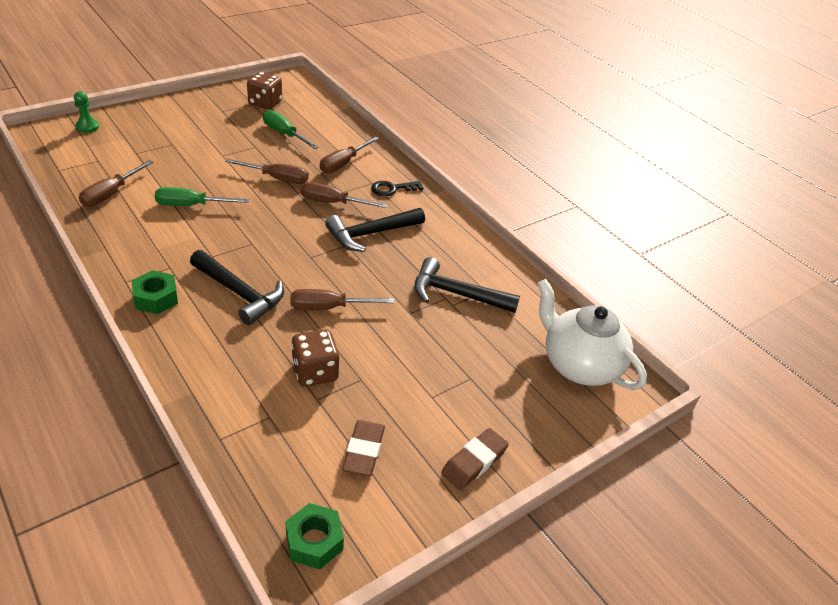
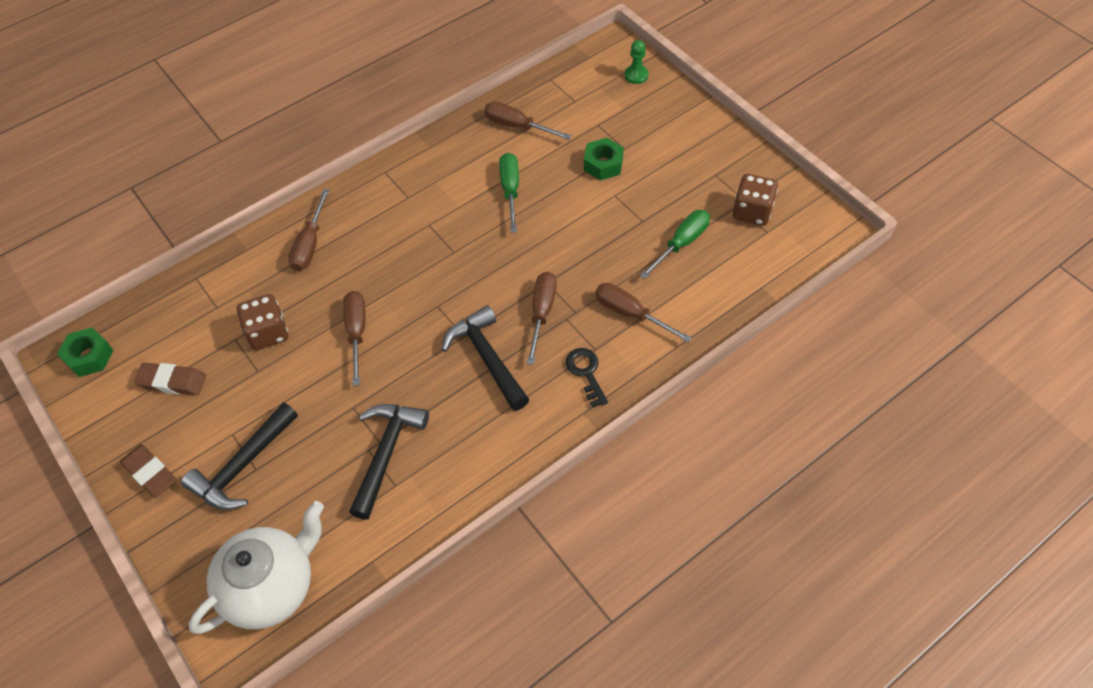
camera: 95 degrees right, 15 degrees up
(156, 298) = (363, 198): green nut -> green nut (603, 164)
(240, 293) = (374, 257): black hammer -> black hammer (242, 466)
(277, 178) = (579, 253): brown screwdriver -> brown screwdriver (310, 244)

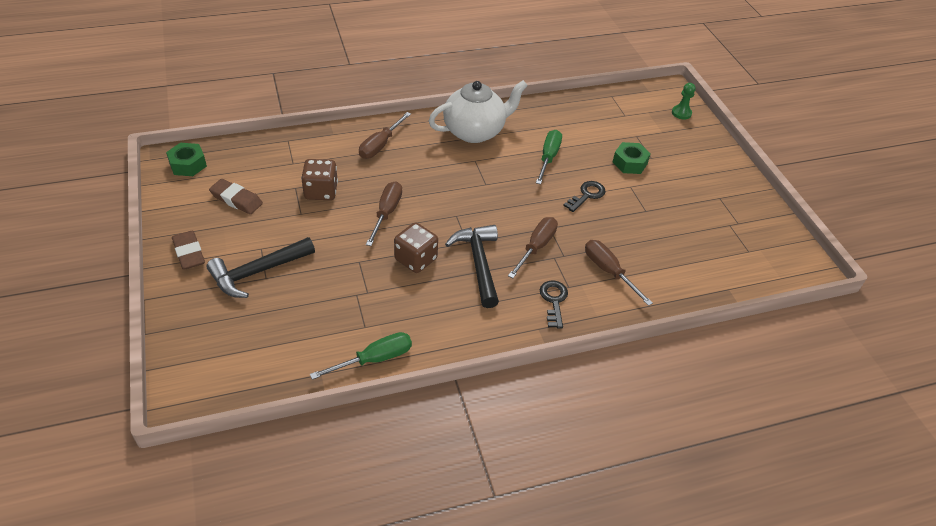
camera: 15 degrees right, 10 degrees down
(271, 586) = (235, 363): white teapot -> white teapot (475, 131)
(386, 453) = (369, 301): black hammer -> none
(517, 126) = (572, 118): brown screwdriver -> none
(572, 224) = (587, 195): none -> black key
(681, 243) = (672, 236): green screwdriver -> green screwdriver (374, 359)
(752, 212) = (741, 233): brown dice -> brown dice (416, 259)

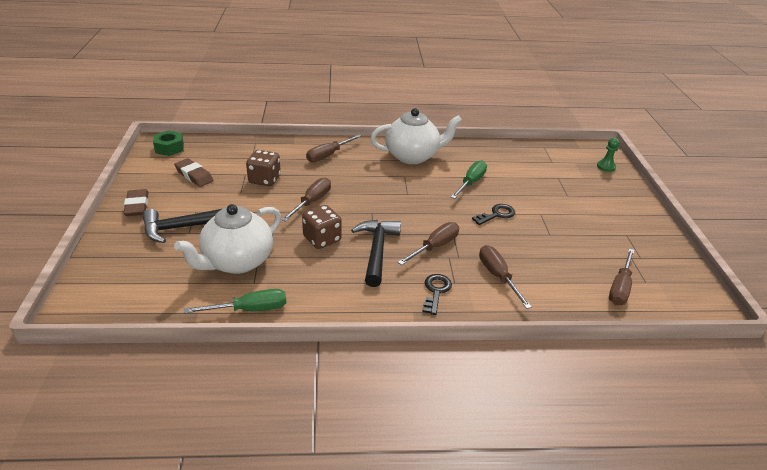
camera: 15 degrees right, 10 degrees down
(336, 305) = (237, 262): none -> white teapot
(629, 163) = (545, 196): green nut -> none
(726, 262) = (620, 288): none -> brown screwdriver

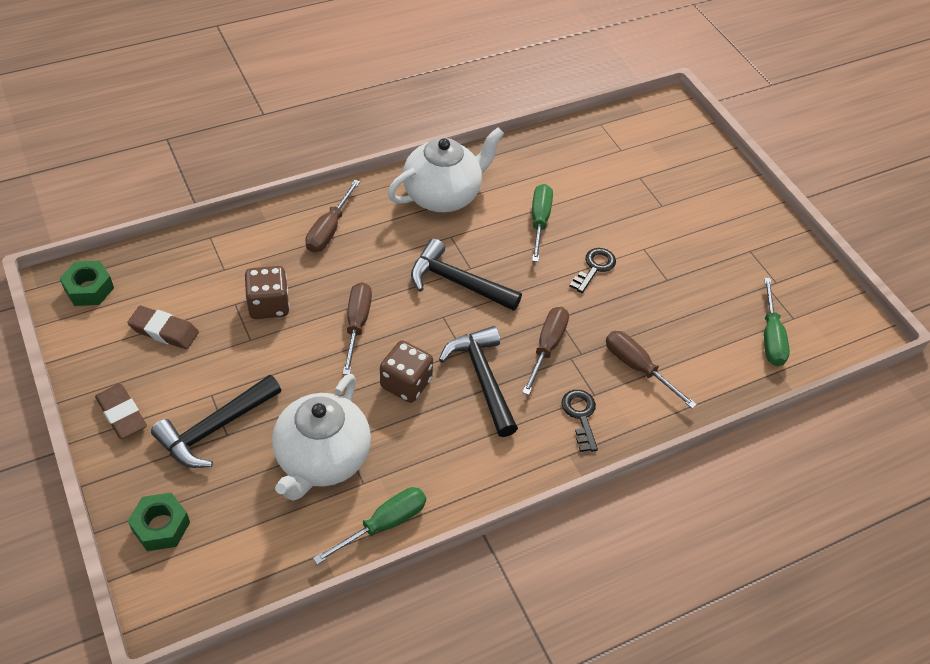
camera: 25 degrees left, 15 degrees up
(110, 265) = (161, 526): none -> green nut
(393, 198) = (457, 282): none -> black hammer
(606, 167) = (688, 139): green pawn -> none
(620, 288) = (771, 337): brown screwdriver -> green screwdriver

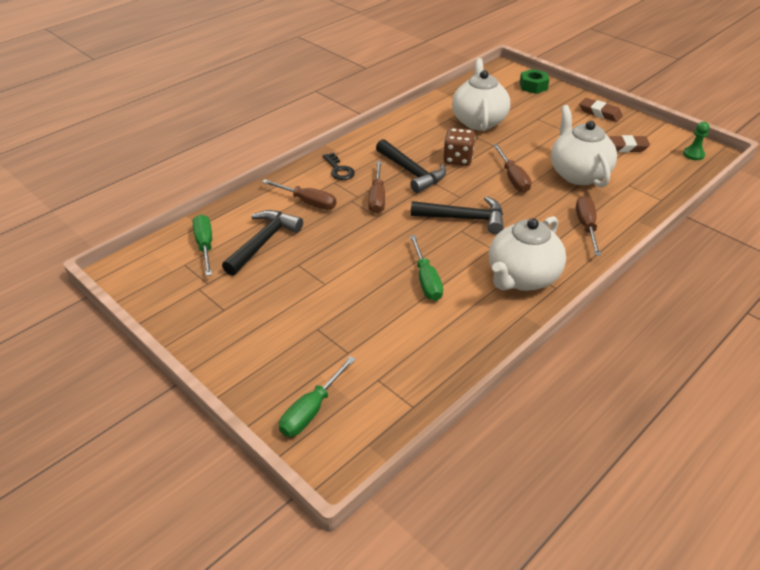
camera: 165 degrees right, 10 degrees down
(89, 289) = (693, 154): green nut -> green pawn
(214, 429) = (546, 119): black hammer -> black hammer (263, 242)
(269, 305) = (578, 174): brown dice -> white teapot
(384, 524) = (427, 108): green screwdriver -> green screwdriver (311, 410)
(594, 267) = (362, 257): black key -> none

